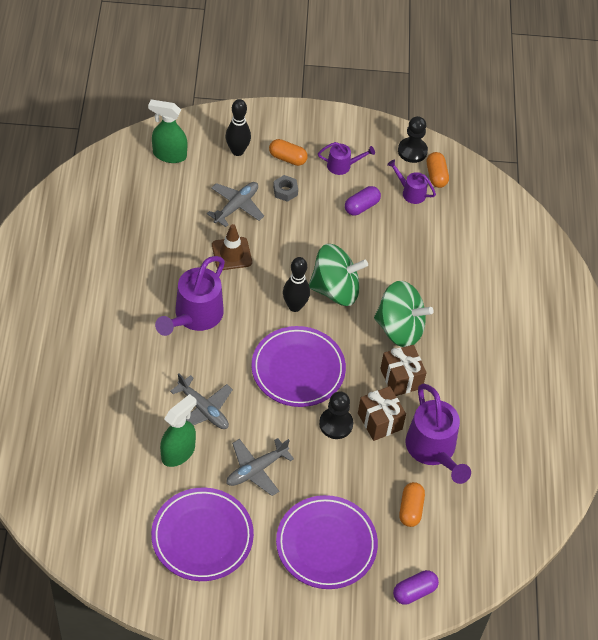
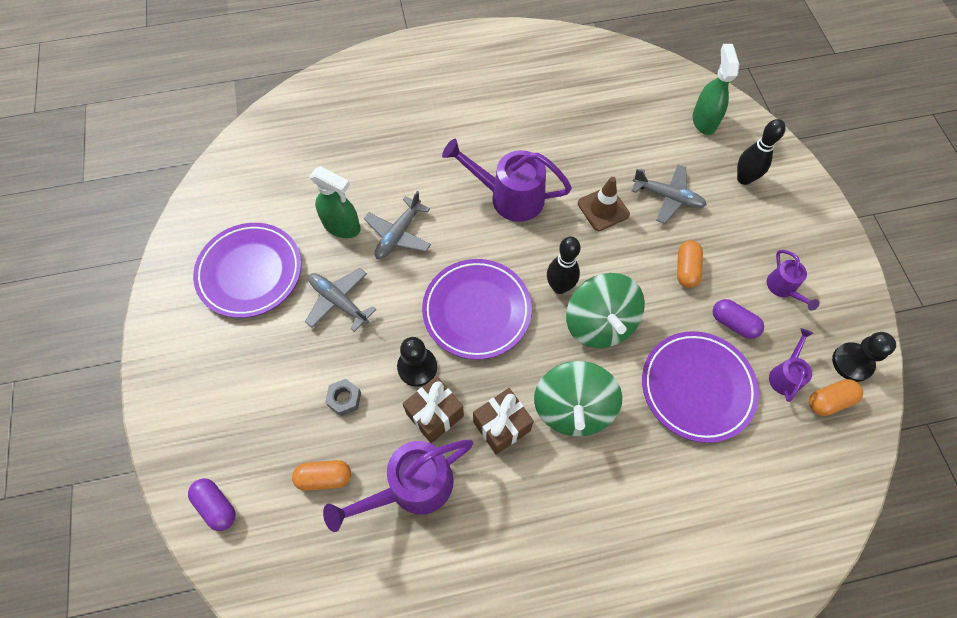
camera: 80 degrees right, 10 degrees up
(285, 191) = (713, 238): grey nut -> grey nut (344, 399)
(287, 158) = (761, 229): orange capsule -> orange capsule (686, 269)
(326, 544) = (261, 394): purple plate -> purple plate (697, 387)

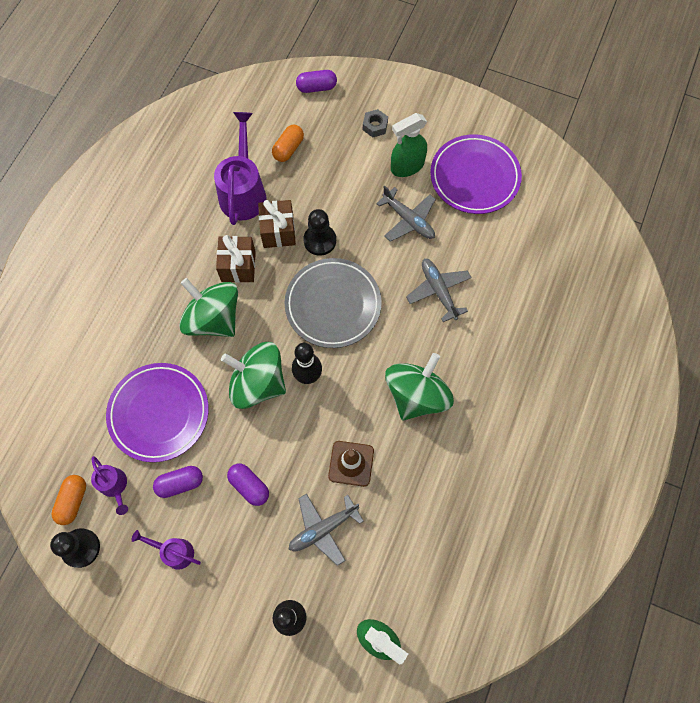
camera: 125 degrees right, 5 degrees up
(339, 301) = (408, 220): grey plane -> grey plane turned 60 degrees clockwise
(342, 226) = (474, 256): green spray bottle -> green spray bottle (407, 166)
(344, 399) = (331, 186): grey nut -> grey nut (375, 126)
(477, 311) = (333, 305): purple plate -> grey plate
(508, 197) = (416, 395): purple watering can -> green spinning top
(686, 269) = (249, 486): orange capsule -> purple capsule

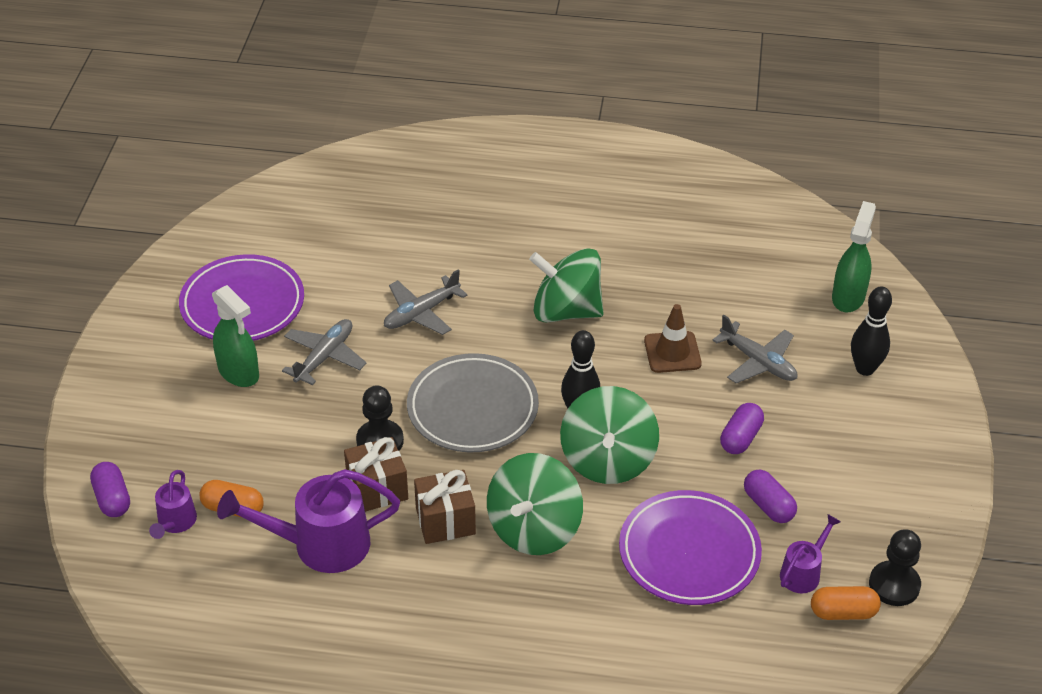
camera: 105 degrees left, 25 degrees down
(174, 551) = (850, 490): purple watering can -> purple watering can (175, 523)
(375, 126) = (175, 418): grey nut -> none

